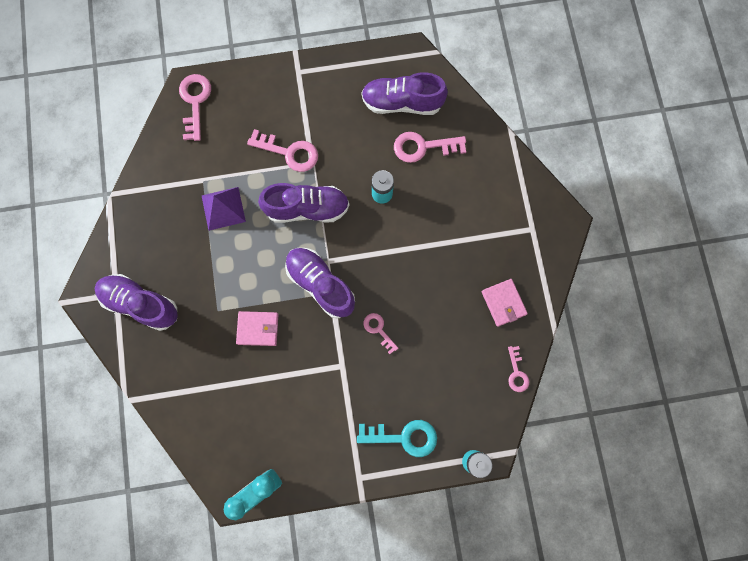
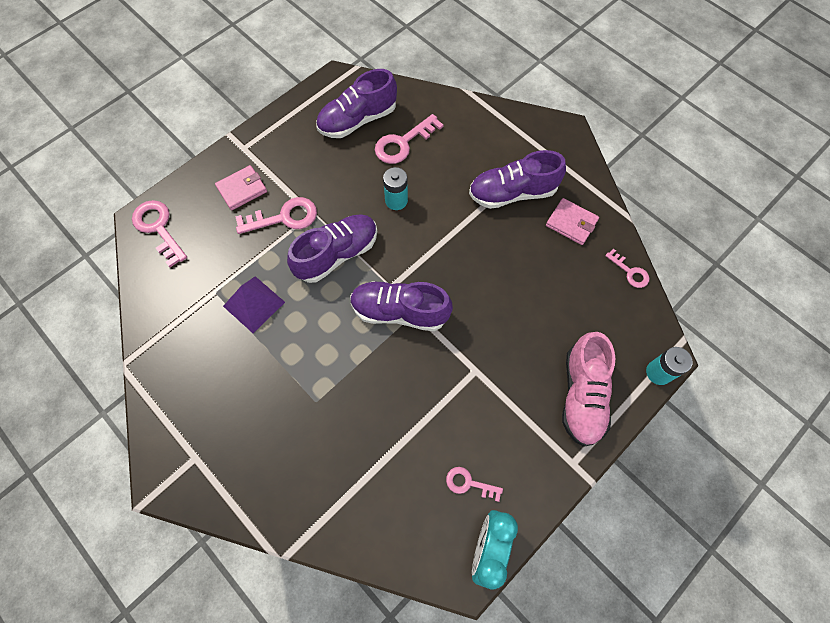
camera: 35 degrees left, 10 degrees down
(141, 304) = (229, 449): purple shoe -> purple shoe (512, 193)
(258, 329) = (369, 391): pink wallet -> pink wallet (242, 189)
(378, 330) = (483, 316): pink key -> pink key (469, 483)
(403, 437) = (582, 395): turquoise key -> pink shoe

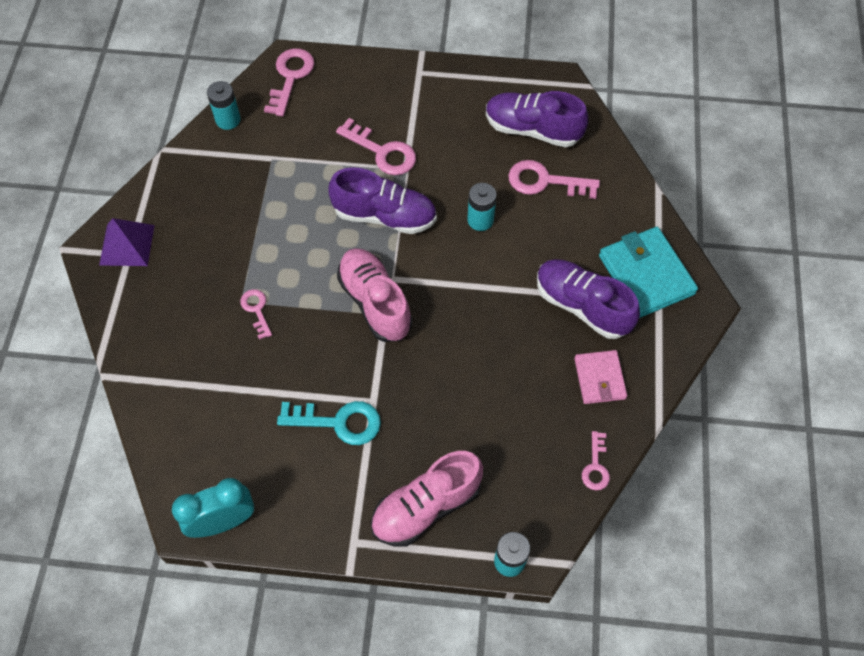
camera: 50 degrees right, 5 degrees down
(149, 297) = (228, 120): none -> turquoise battery
(242, 189) = (379, 103): pink wallet -> none
(254, 304) = (285, 193): purple pyramid -> purple pyramid (127, 244)
(399, 311) = (375, 302): purple shoe -> pink shoe
(469, 483) = (266, 468): pink key -> pink key (256, 310)
(473, 405) = (338, 422): none -> turquoise key
(521, 143) = (646, 275): none -> turquoise wallet

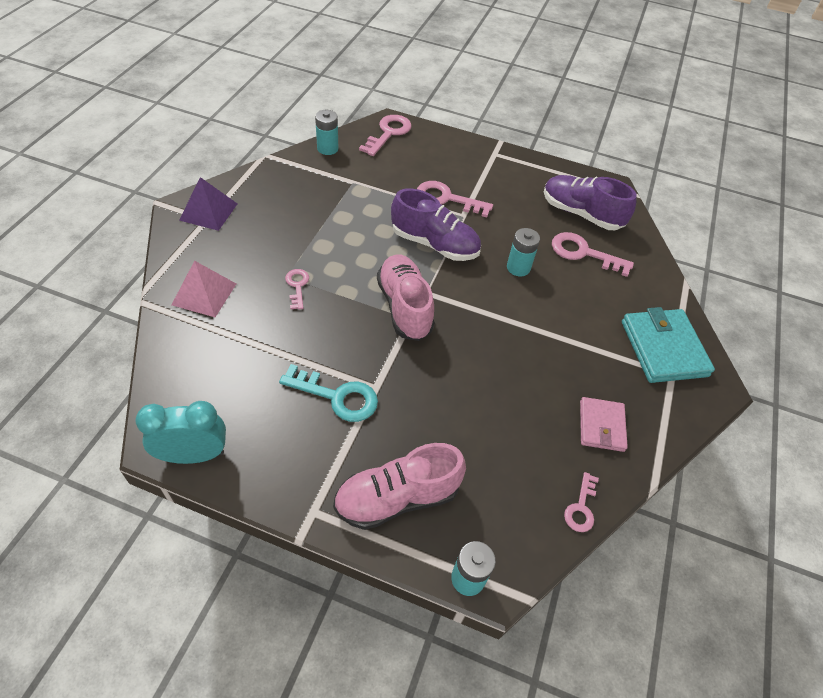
camera: 10 degrees right, 10 degrees down
(163, 347) = (204, 294): none -> pink pyramid
(382, 152) = (447, 199): pink key -> pink key turned 150 degrees clockwise
(582, 306) = (597, 359): purple shoe -> none

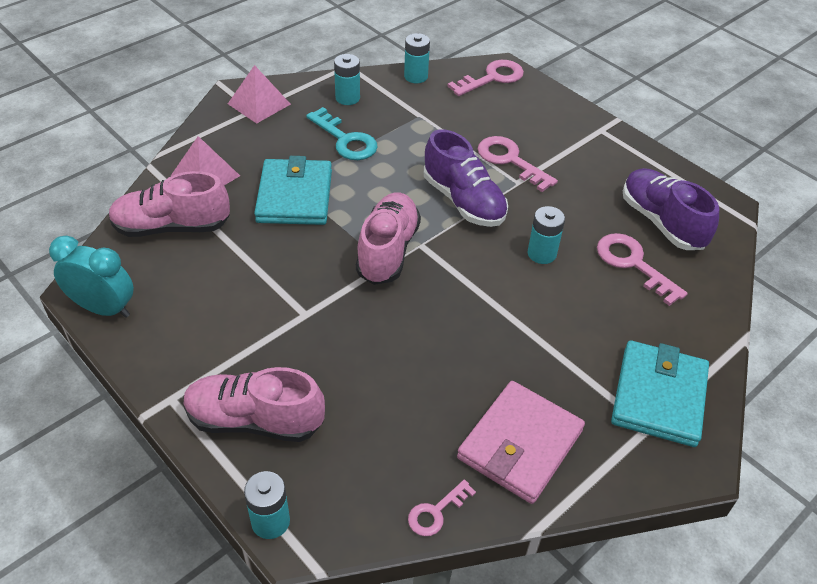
camera: 30 degrees right, 5 degrees down
(206, 353) = (172, 227): none -> pink shoe
(208, 211) = (259, 104): purple pyramid -> pink pyramid
(283, 183) = (347, 98): none -> turquoise battery
(297, 286) = (295, 196): pink key -> turquoise wallet
(337, 396) = (262, 308): turquoise key -> turquoise key (345, 140)
(601, 426) = (520, 444): pink wallet -> pink wallet, size x1.64

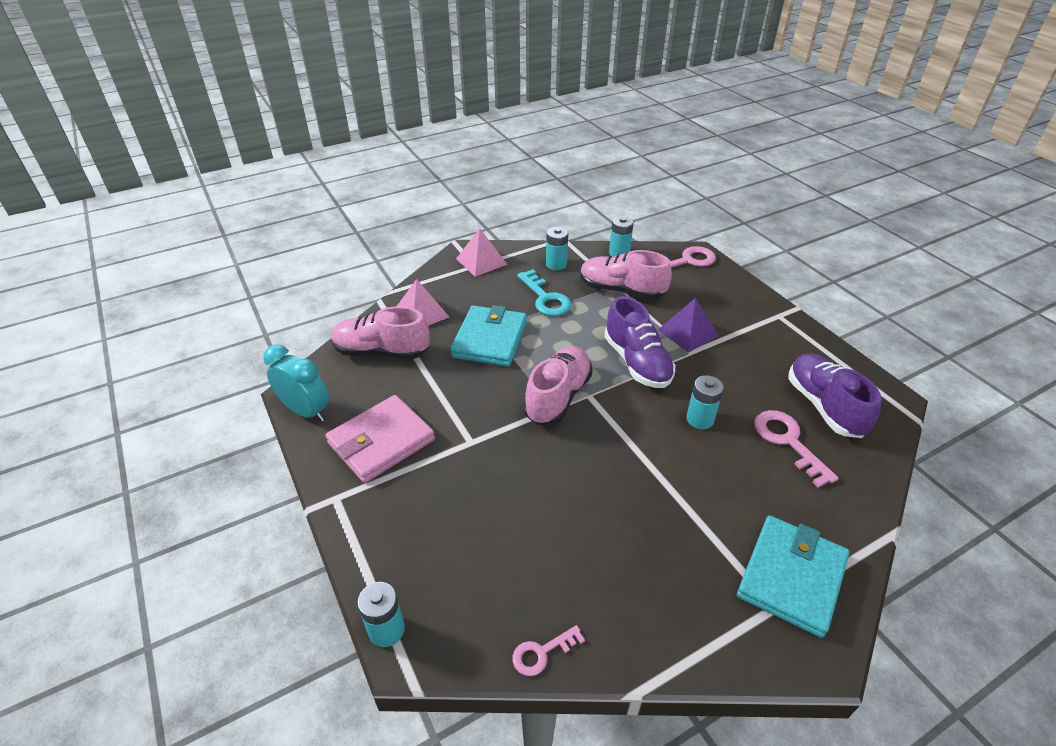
camera: 15 degrees right, 5 degrees down
(255, 420) = (400, 530): pink shoe -> pink shoe (621, 290)
(510, 161) = (688, 332): pink key -> purple pyramid
(520, 444) = (639, 600): pink wallet -> pink wallet (381, 441)

